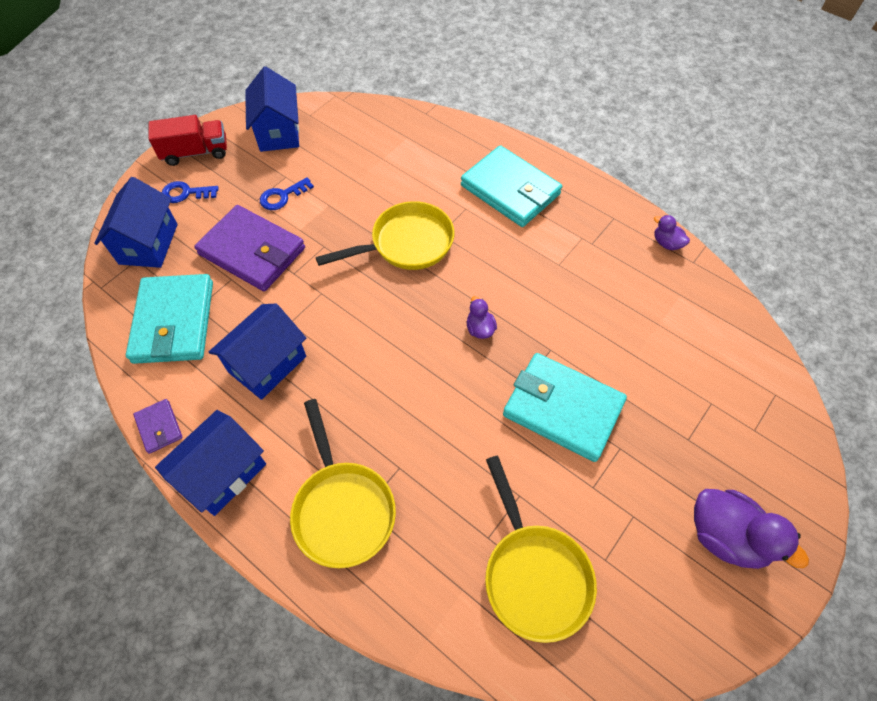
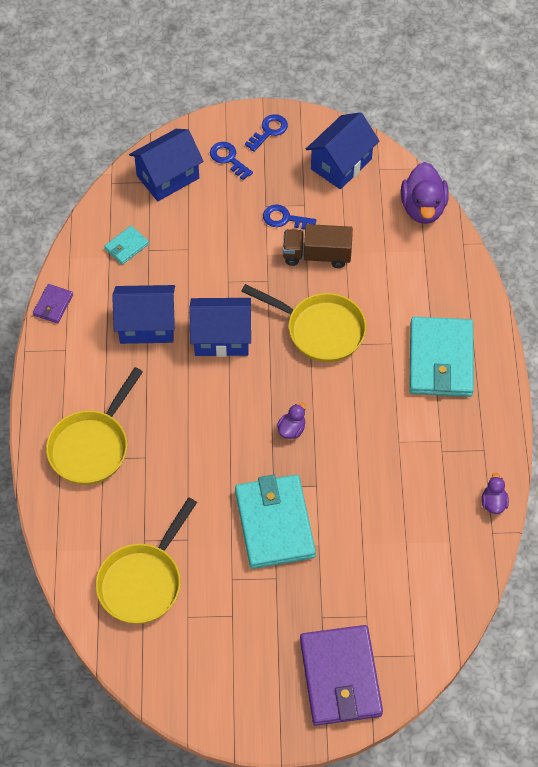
camera: 50 degrees right, 0 degrees up
(174, 322) = (126, 246): turquoise wallet -> turquoise wallet, size x0.46
(195, 152) = (269, 131): red truck -> blue key
(223, 473) = (56, 365): blue house -> blue house (221, 338)
(252, 251) = (221, 242): purple wallet -> purple wallet (340, 677)
(338, 199) = (317, 255): none -> brown truck
(725, 536) = (266, 679): purple duck -> purple duck (423, 208)

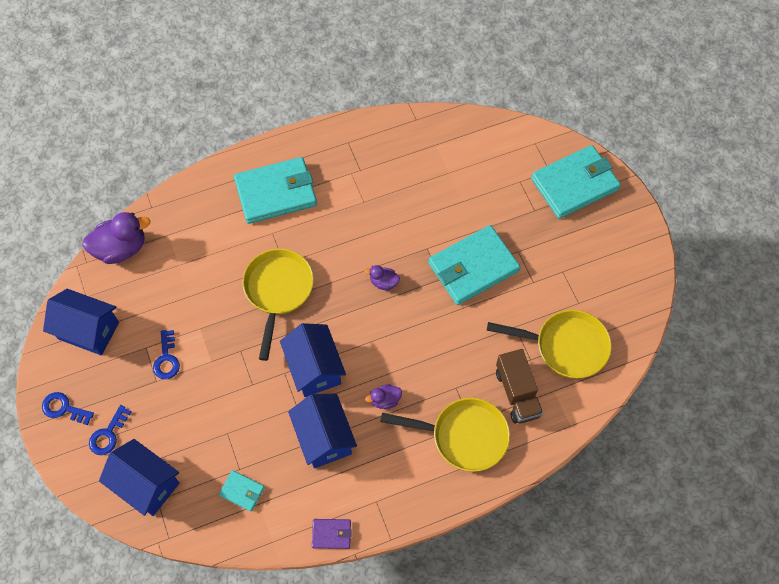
camera: 110 degrees left, 5 degrees up
(317, 255) = (199, 319): brown truck -> brown truck (517, 393)
(340, 677) = (574, 184): purple wallet -> turquoise wallet
(493, 502) = (391, 125): purple duck -> purple duck (385, 400)

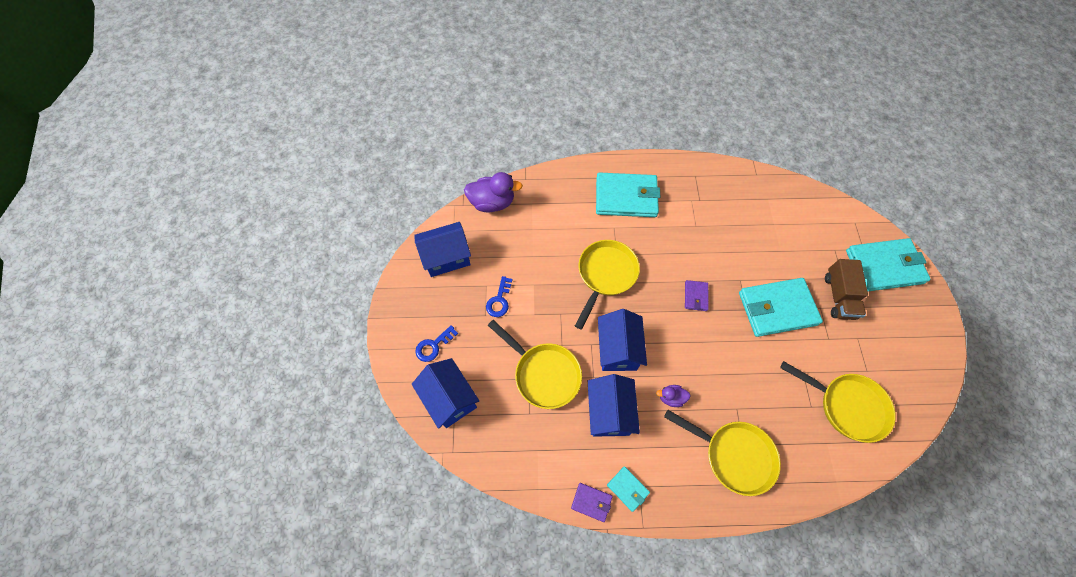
camera: 20 degrees right, 0 degrees up
(64, 408) = (406, 313): blue key -> none
(88, 330) = (446, 257): blue house -> blue house turned 60 degrees counterclockwise
(242, 422) = (544, 374): none -> yellow pan
(242, 491) = (526, 434): turquoise wallet -> turquoise wallet (627, 489)
(383, 282) = (695, 296): purple duck -> purple wallet
(517, 393) = (792, 433): brown truck -> brown truck (839, 296)

